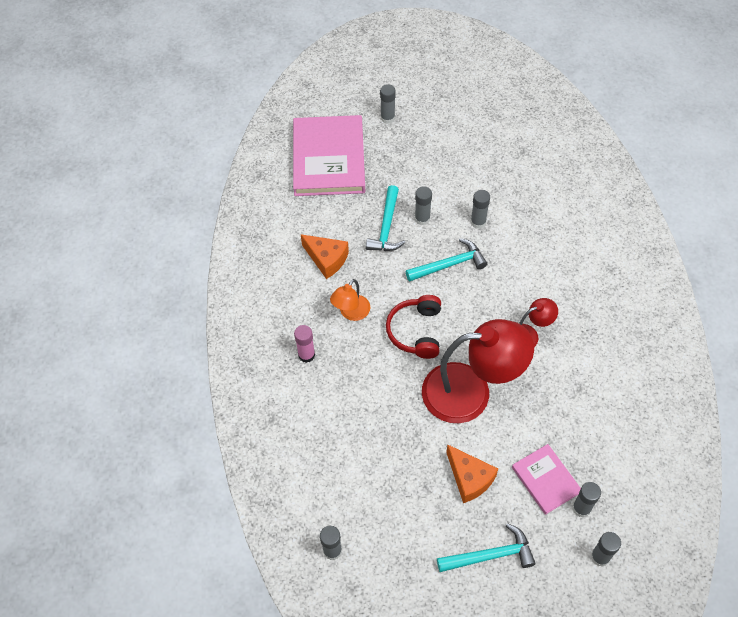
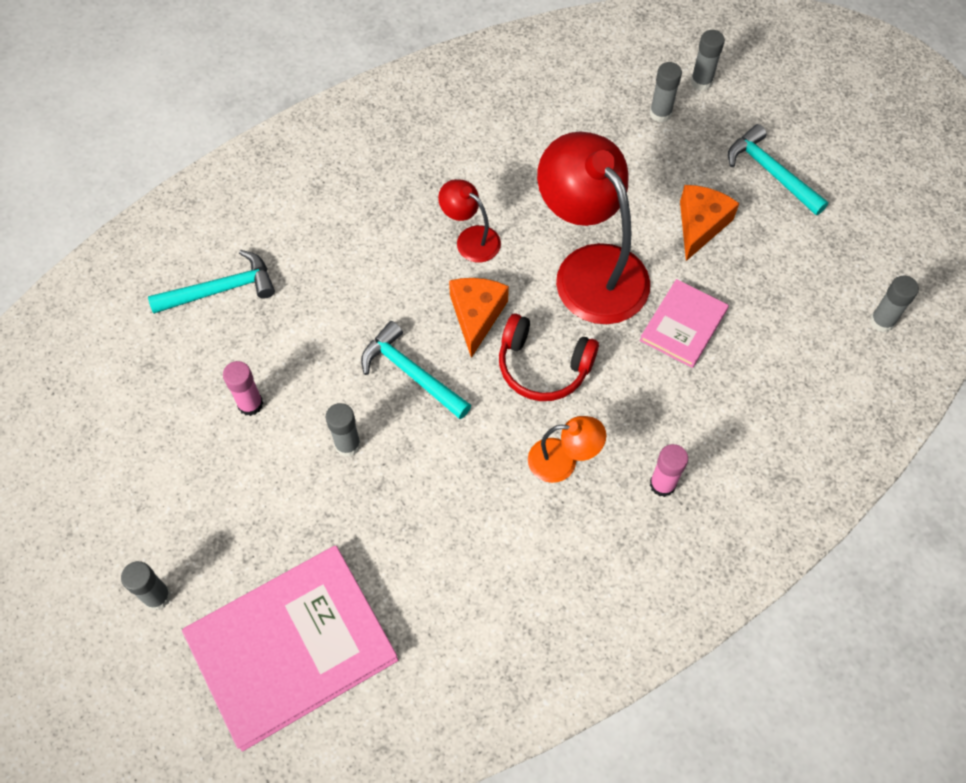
camera: 120 degrees left, 5 degrees up
(326, 259) = (492, 542): orange cheese -> orange cheese (476, 316)
(386, 227) = (388, 487): turquoise hammer -> turquoise hammer (221, 289)
(416, 331) = (543, 366): red headphones -> red headphones turned 45 degrees clockwise
(472, 186) = (250, 404): none -> pink glue stick
(478, 222) = (316, 368): grey glue stick -> none
(545, 480) = (651, 155): pink book -> pink book (683, 325)

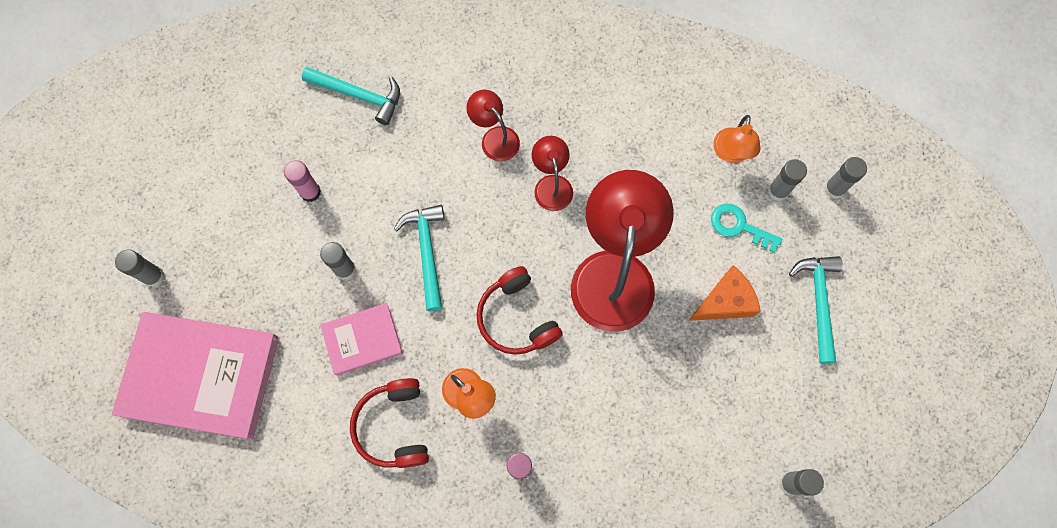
camera: 40 degrees right, 10 degrees up
(384, 236) = (495, 137): none -> red lamp
(476, 316) = (505, 245): orange cheese -> none
(521, 540) = (394, 426): none -> red headphones
(596, 111) = (731, 153): none -> orange lamp
(656, 161) = (738, 226): none -> turquoise key
(683, 325) = (641, 367): pink book -> pink book (362, 340)

